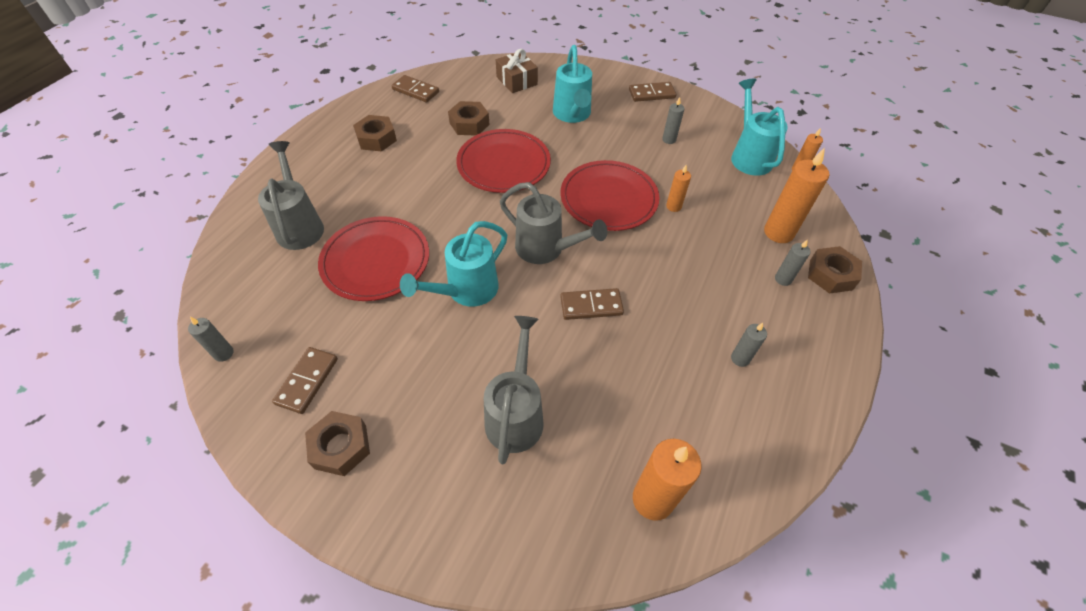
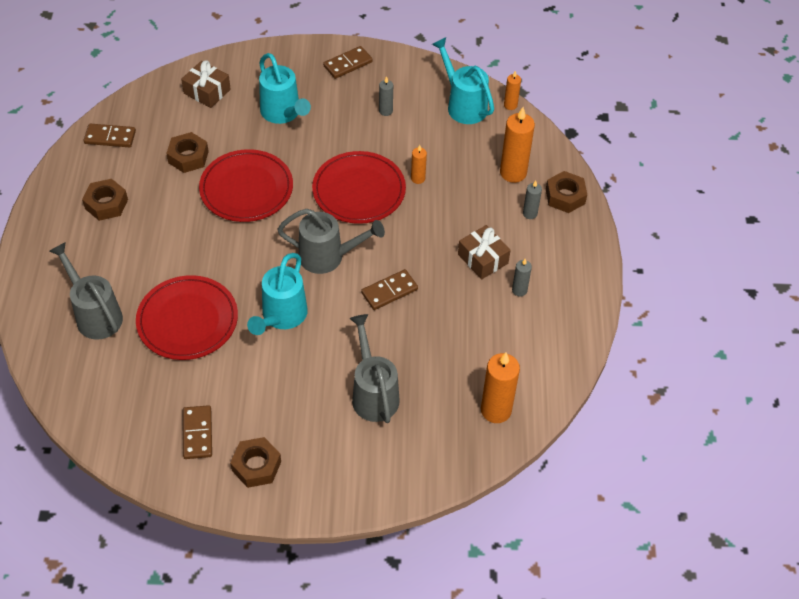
camera: 25 degrees left, 0 degrees up
(224, 353) = (112, 441): grey candle -> none
(710, 308) = (483, 259): none -> brown gift

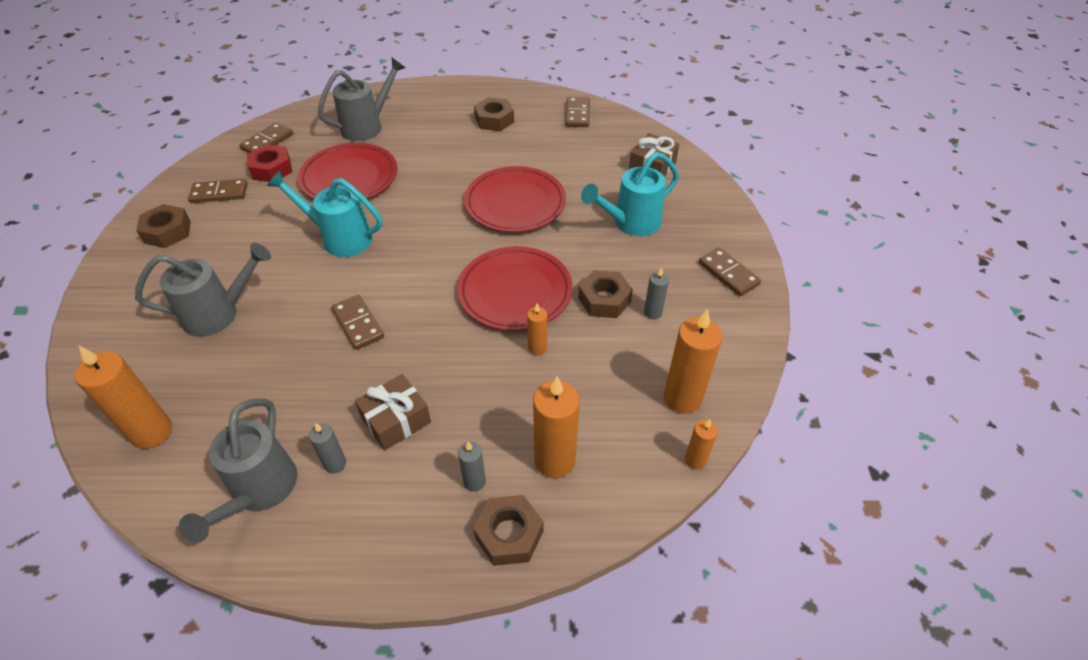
camera: 90 degrees right, 5 degrees down
(107, 406) = (267, 142): none -> brown domino
(162, 393) = (272, 169): none -> red nut
(188, 157) = (557, 162): brown nut -> brown nut (604, 300)
(328, 257) = (415, 269): grey watering can -> grey watering can (260, 491)
(463, 105) = (682, 398): turquoise watering can -> orange candle

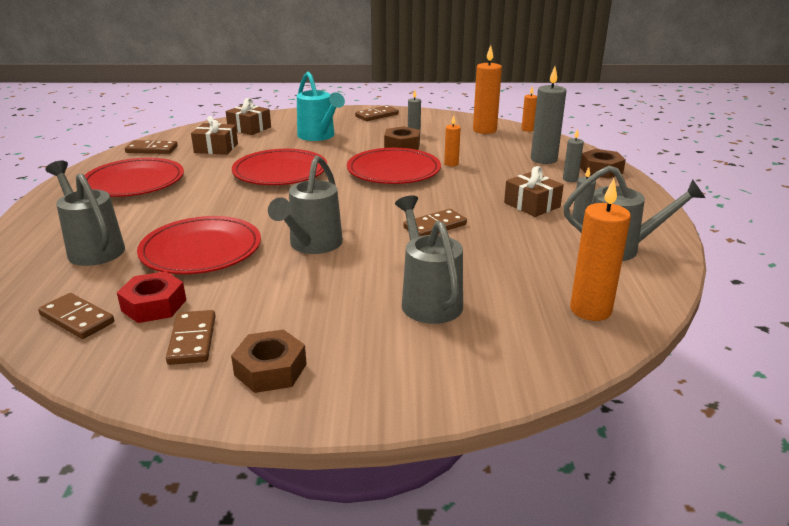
camera: 90 degrees left, 20 degrees down
(340, 238) = (312, 245): turquoise watering can -> grey watering can
(494, 120) = (134, 182): brown nut -> red plate
(554, 460) = (543, 159): orange candle -> grey candle
(584, 152) = (216, 148): none -> brown gift

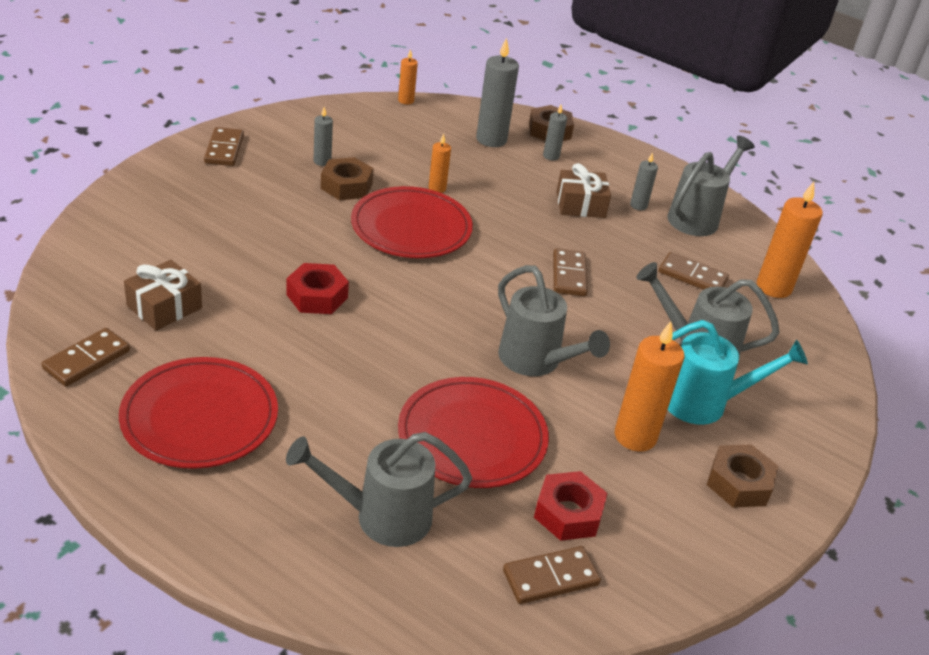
camera: 60 degrees left, 10 degrees up
(192, 340) = (657, 511): brown domino -> brown domino (692, 276)
(249, 128) = (124, 251): brown gift -> none
(280, 172) = (317, 296): red plate -> red nut
(318, 136) = (236, 219): turquoise watering can -> turquoise watering can (704, 403)
(484, 130) = (373, 121): orange candle -> orange candle (635, 436)

